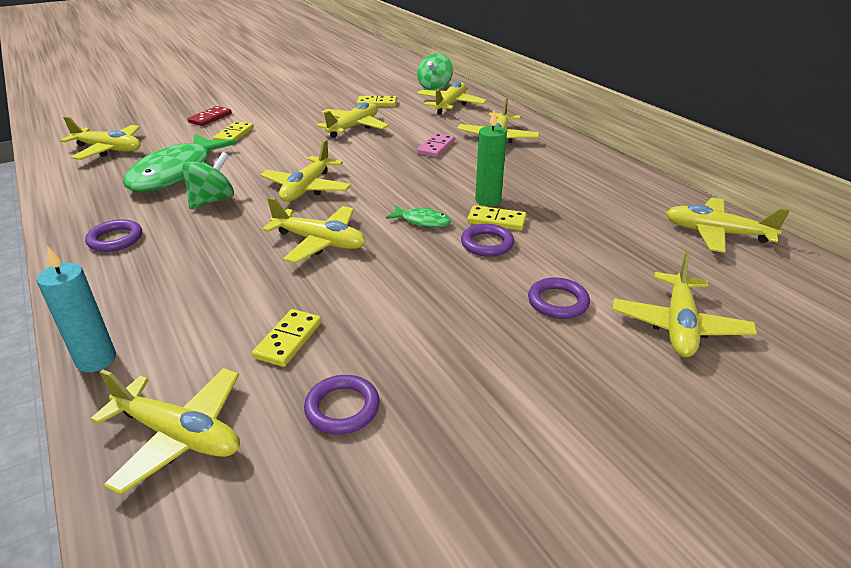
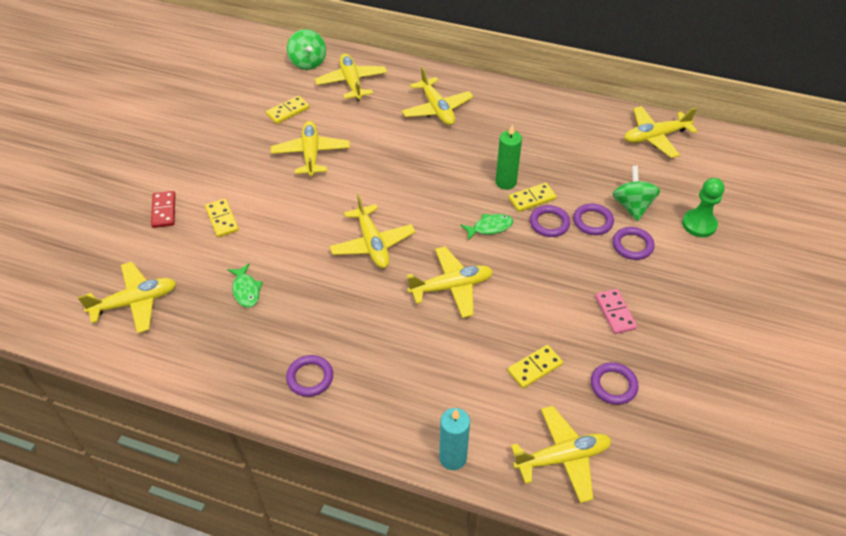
camera: 40 degrees left, 15 degrees up
(177, 173) = (246, 290): green fish -> green fish, size x0.43
(212, 201) = (322, 299): green spinning top -> green spinning top (632, 206)
(288, 340) = (535, 368): yellow domino -> yellow domino turned 75 degrees clockwise
(436, 147) = (406, 144): pink domino -> pink domino (615, 313)
(538, 263) = (592, 221): none -> purple ring
(678, 325) = (699, 224): yellow plane -> green pawn

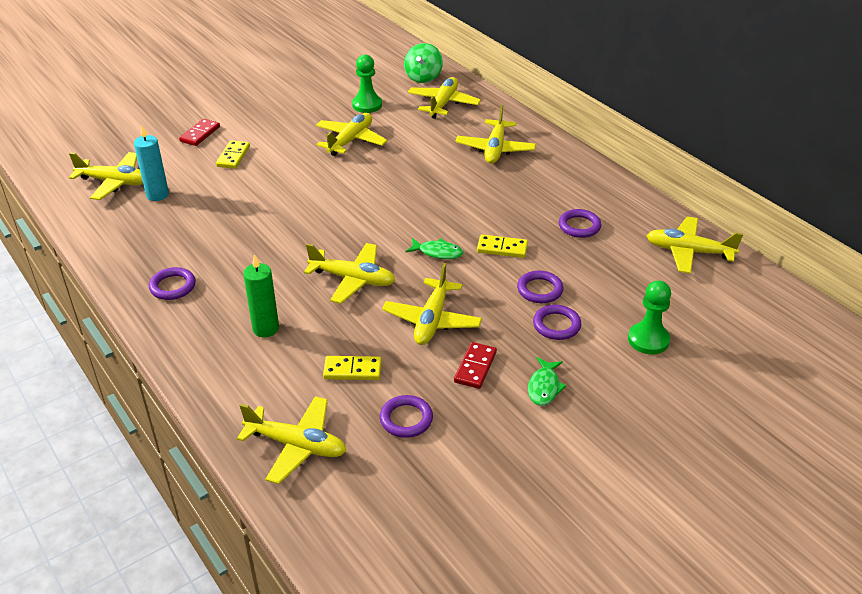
camera: 35 degrees right, 10 degrees down
(246, 290) = (196, 209): green fish -> green fish (544, 387)
(288, 111) = (367, 105): yellow domino -> green pawn
(372, 244) = (325, 221): yellow plane -> yellow plane (432, 320)
(452, 458) = (211, 395): turquoise candle -> turquoise candle (157, 195)
(506, 182) = (492, 226): green candle -> green candle (266, 329)
(549, 223) = (496, 273): purple ring -> purple ring (579, 226)
(615, 313) = (475, 367): pink domino -> red domino
(632, 206) = (595, 295): green spinning top -> none

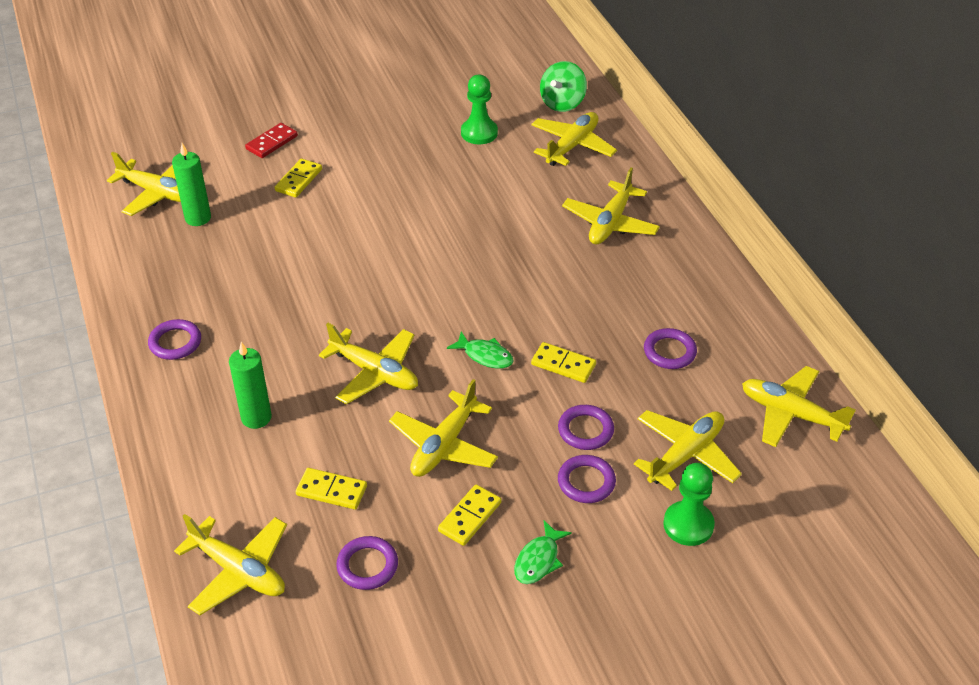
camera: 15 degrees right, 5 degrees up
(157, 195) = (198, 218): turquoise candle -> green candle
(350, 140) = (441, 181): yellow plane -> yellow plane (685, 455)
(475, 367) = (470, 517): red domino -> yellow domino

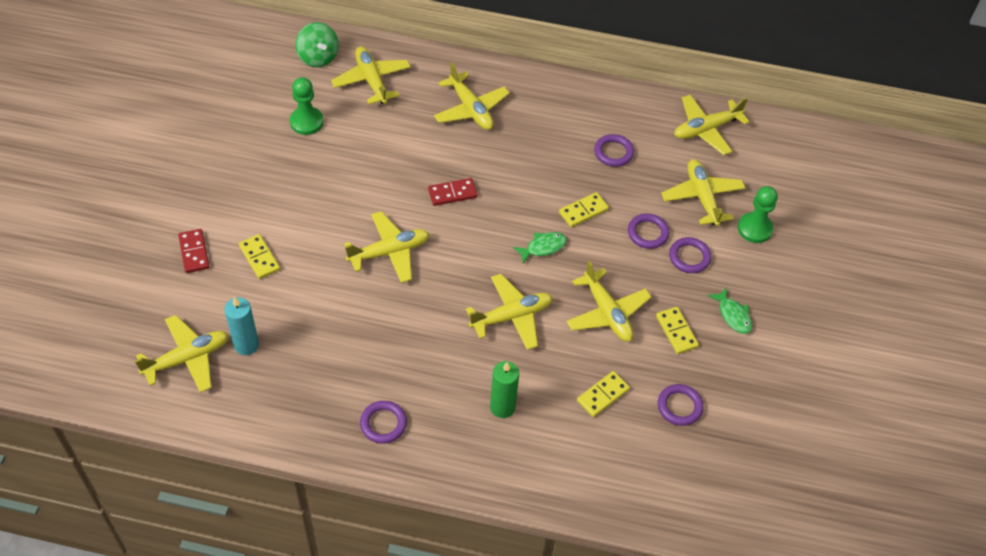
camera: 60 degrees left, 10 degrees up
(198, 218) = (246, 345): green candle -> turquoise candle
(238, 571) = (636, 482): yellow plane -> yellow plane (389, 252)
(490, 260) = (452, 193): none -> red domino

